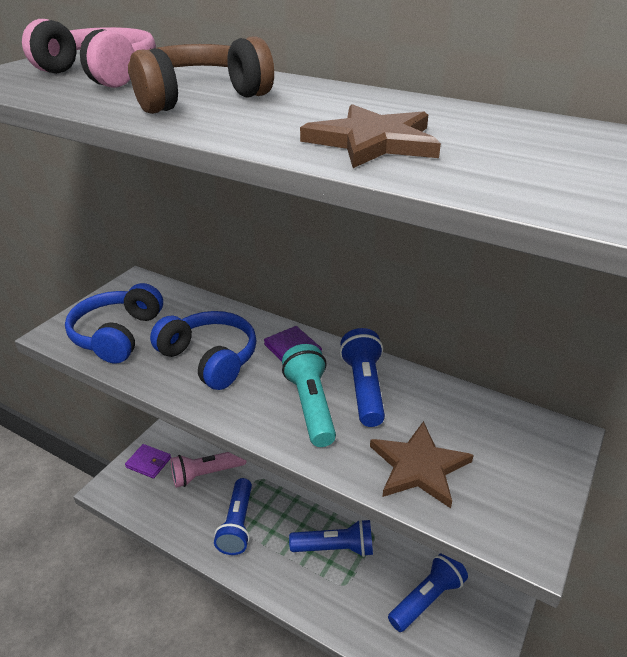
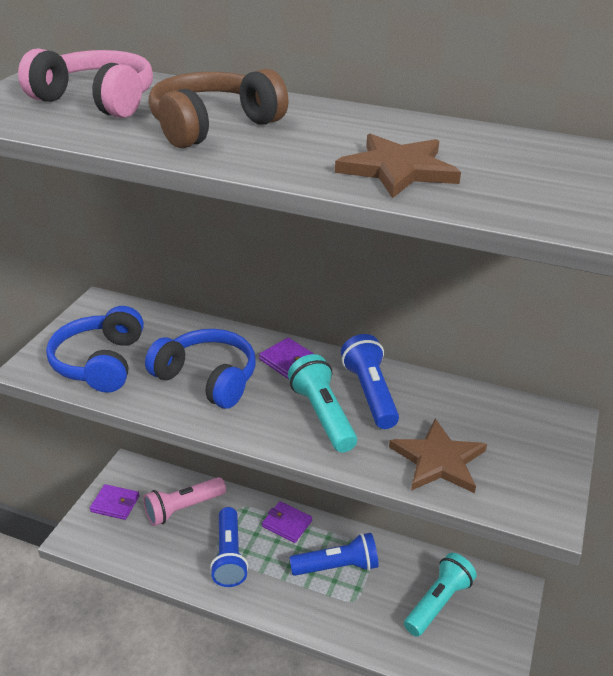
camera: 10 degrees left, 0 degrees up
(296, 500) = (287, 524): none -> purple wallet
(427, 598) = (438, 602): blue flashlight -> turquoise flashlight

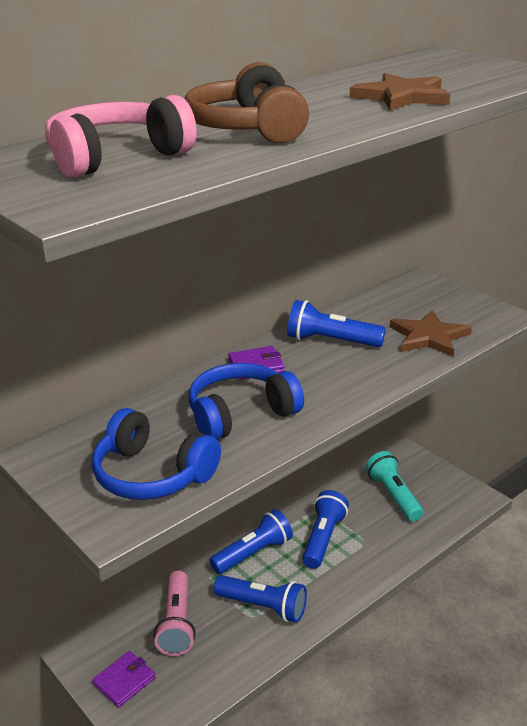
camera: 60 degrees left, 5 degrees down
(287, 524) = (253, 553): purple wallet -> blue flashlight
(322, 415) = (341, 369): turquoise flashlight -> none

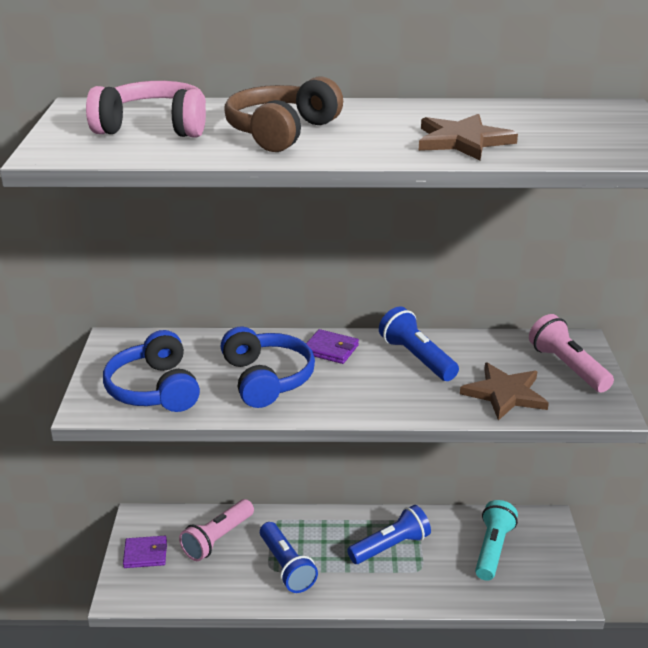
camera: 40 degrees right, 0 degrees up
(241, 414) = (267, 379): blue headphones -> blue headphones turned 60 degrees clockwise
(253, 553) = (325, 524): blue flashlight -> none
(438, 300) = (567, 367): none -> pink flashlight

